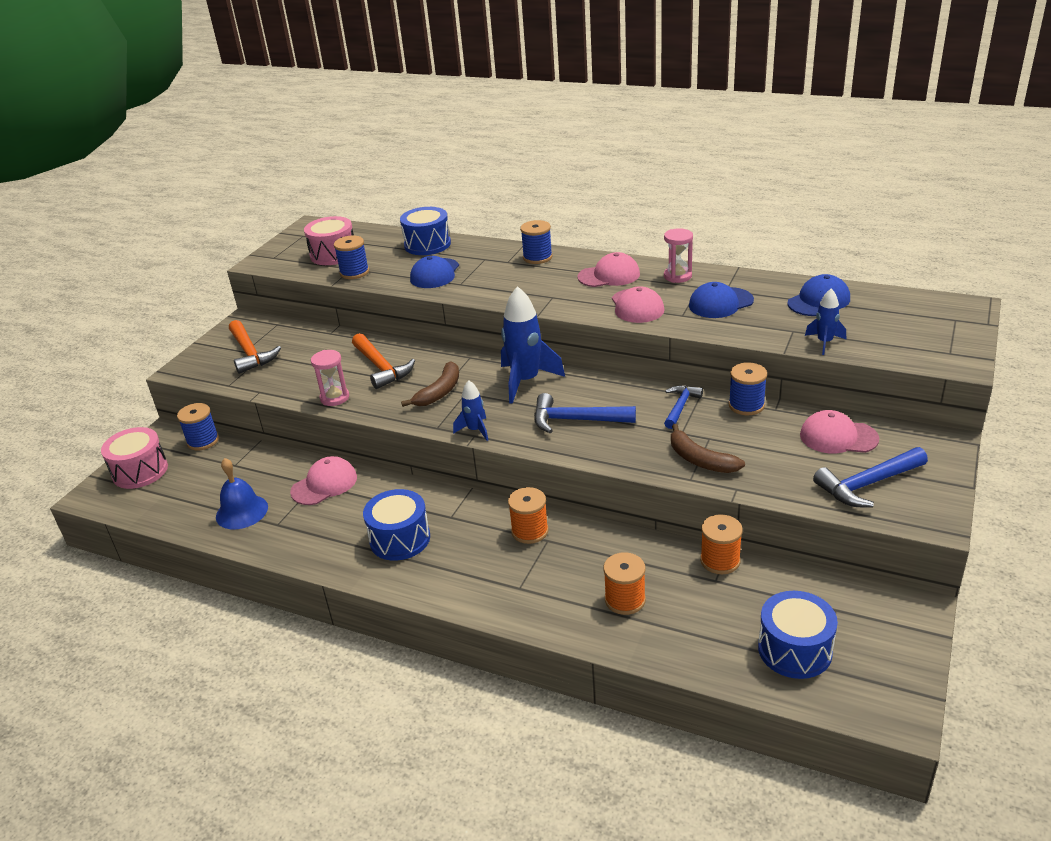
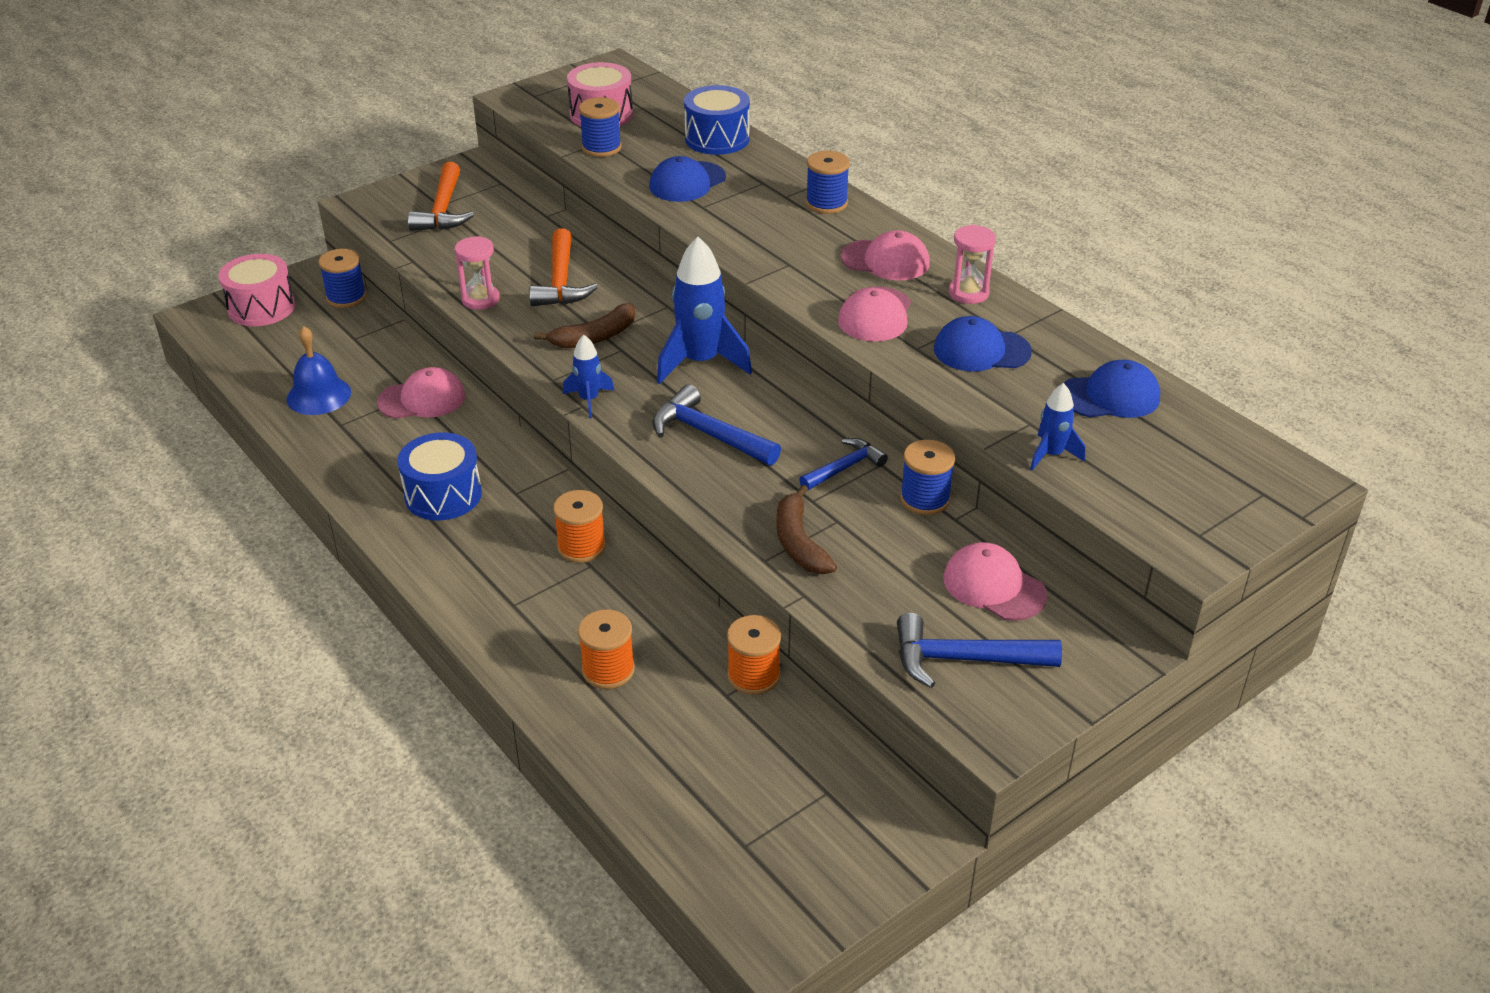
camera: 25 degrees right, 5 degrees up
(794, 650) = (734, 812): blue drum -> none

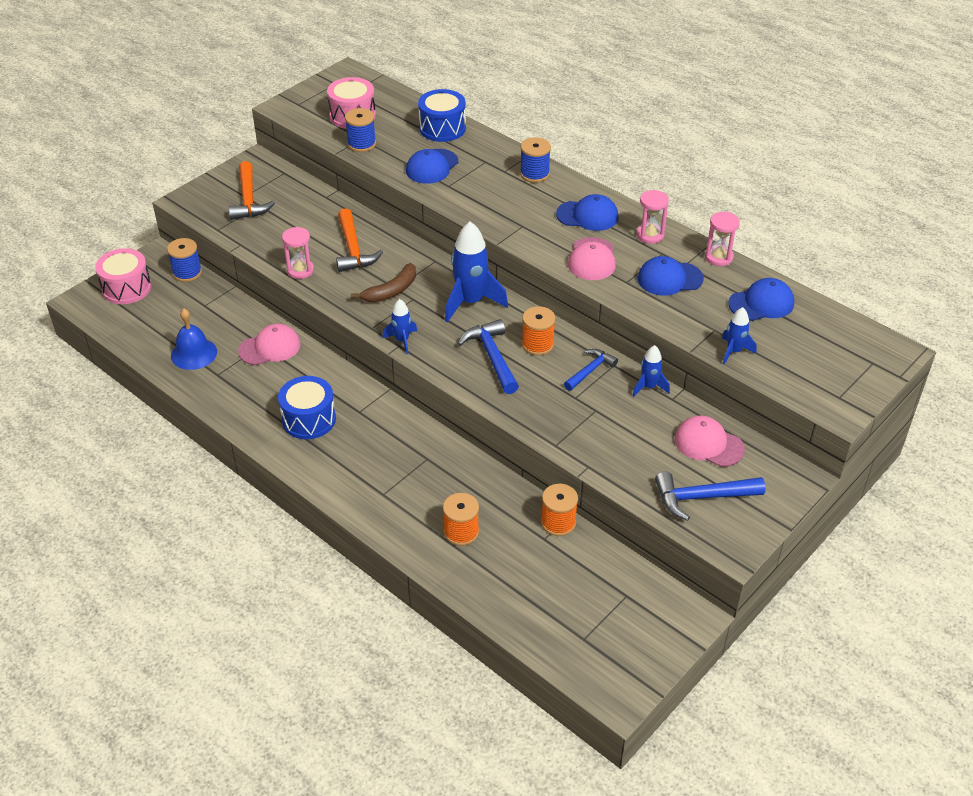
camera: 10 degrees left, 5 degrees up
(581, 547) = (417, 445): orange spool -> orange spool (537, 344)
(708, 434) = (492, 357): blue hammer -> blue hammer turned 45 degrees clockwise
(799, 542) = (575, 429): brown banana -> none
(885, 260) = (587, 216): pink cap -> blue cap
(925, 499) = (649, 387): blue spool -> blue rocket
(1062, 330) = (718, 257): none -> pink hourglass

